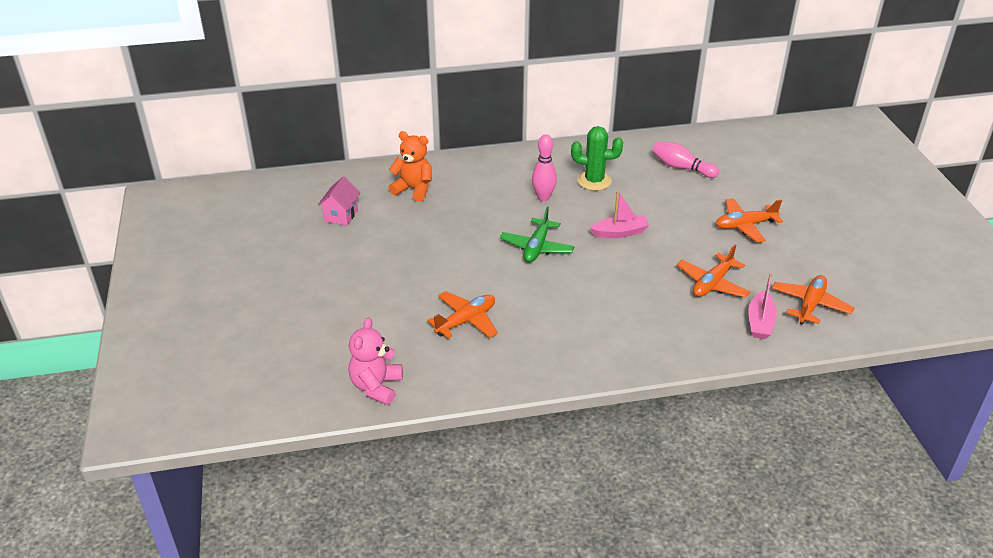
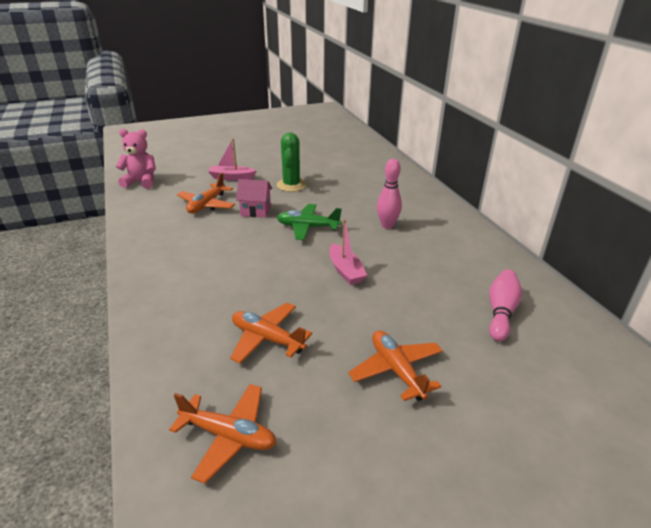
camera: 80 degrees right, 5 degrees down
(341, 215) = (325, 152): pink house -> pink house (255, 211)
(413, 189) = (369, 171): orange teddy bear -> none
(466, 321) = (207, 205): orange plane -> orange plane turned 75 degrees clockwise
(594, 181) = (432, 251): green cactus -> green cactus (291, 185)
(760, 322) = (195, 380): pink boat -> pink boat (232, 177)

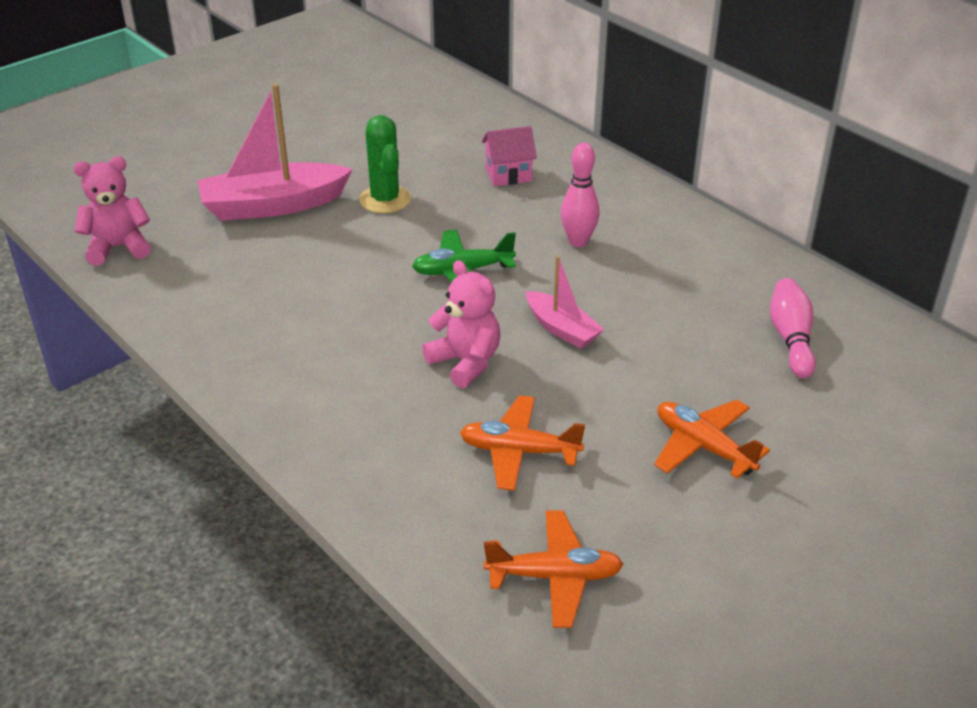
camera: 20 degrees left, 5 degrees up
(207, 205) = (272, 267): orange plane -> none
(232, 177) = (273, 205): pink boat -> pink boat, size x1.79
(255, 211) = (361, 261): pink house -> pink house (508, 175)
(273, 276) = (465, 362): none -> pink teddy bear

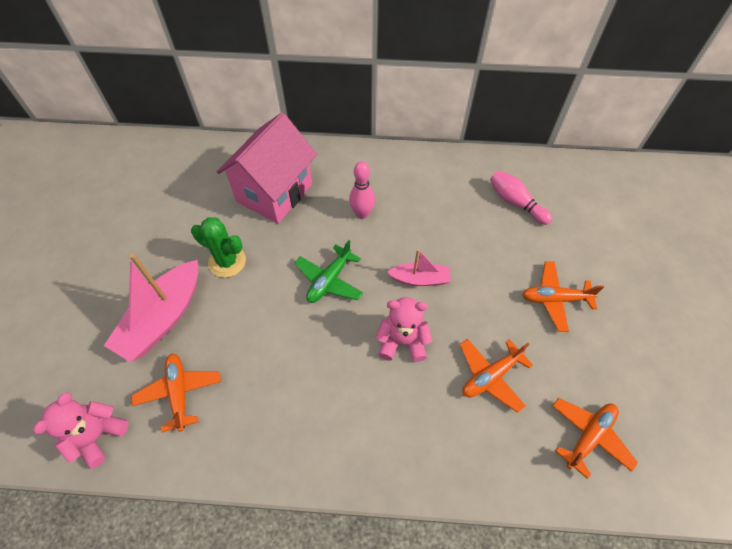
camera: 45 degrees left, 20 degrees up
(214, 262) = (179, 392): none -> orange plane
(508, 175) = (274, 193): pink house -> pink house, size x2.17

